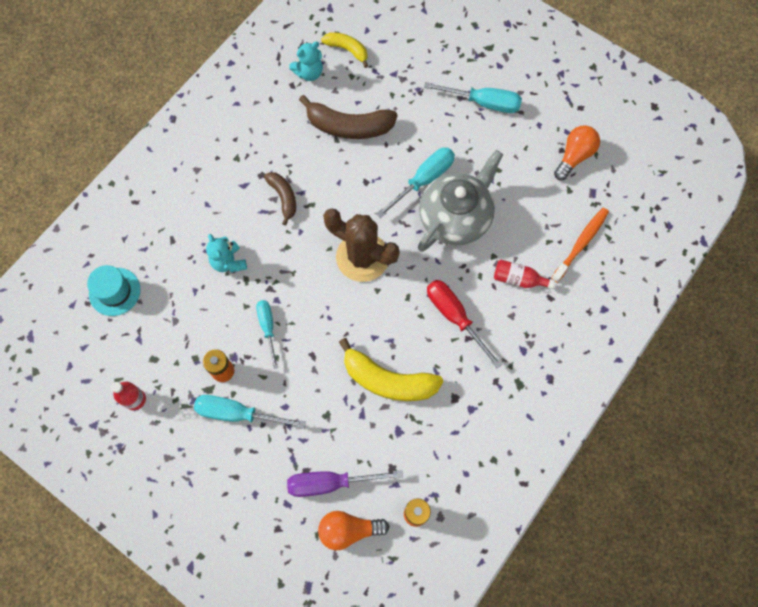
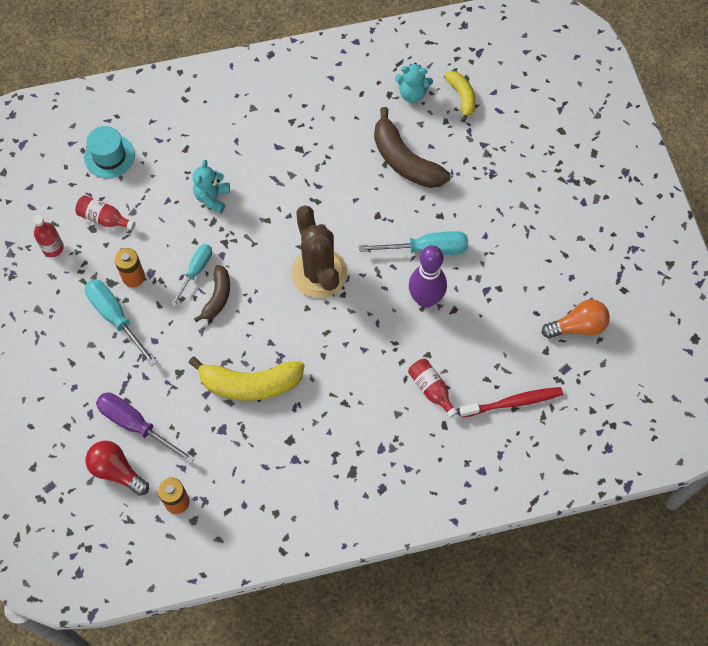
camera: 40 degrees right, 5 degrees down
(156, 344) = (104, 219): none -> red bottle
(283, 197) = (300, 179): brown banana -> brown banana (218, 297)
(349, 530) = (117, 471): orange light bulb -> red light bulb
(388, 380) = (250, 384): yellow banana -> yellow banana turned 60 degrees counterclockwise
(454, 317) = (349, 377): red screwdriver -> none
(456, 217) = (425, 299): grey teapot -> purple bowling pin
(483, 103) = (539, 223): turquoise screwdriver -> none
(581, 243) = (513, 402): orange toothbrush -> red toothbrush

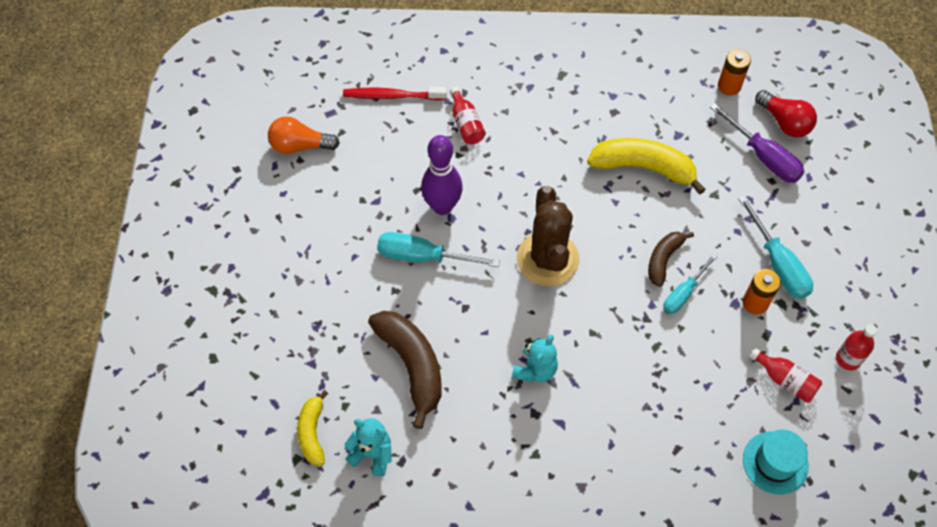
camera: 165 degrees left, 5 degrees down
(212, 198) = (652, 375): turquoise teddy bear -> turquoise teddy bear (535, 370)

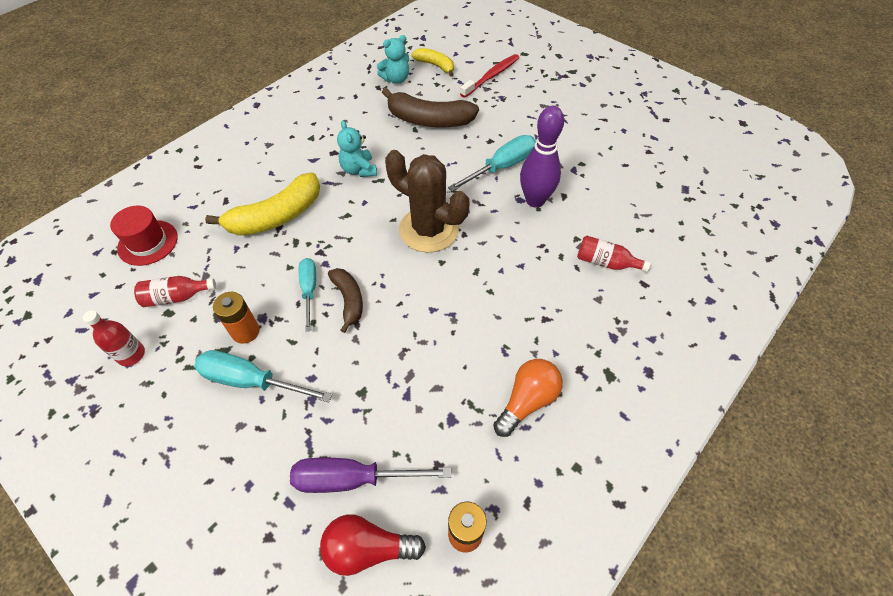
camera: 130 degrees right, 5 degrees down
(300, 146) = (662, 157): orange light bulb -> orange light bulb (527, 401)
(392, 96) = (676, 233): red toothbrush -> red toothbrush (491, 76)
(643, 167) = (444, 357): yellow banana -> yellow banana (277, 216)
(775, 462) = (148, 242): turquoise hat -> red hat

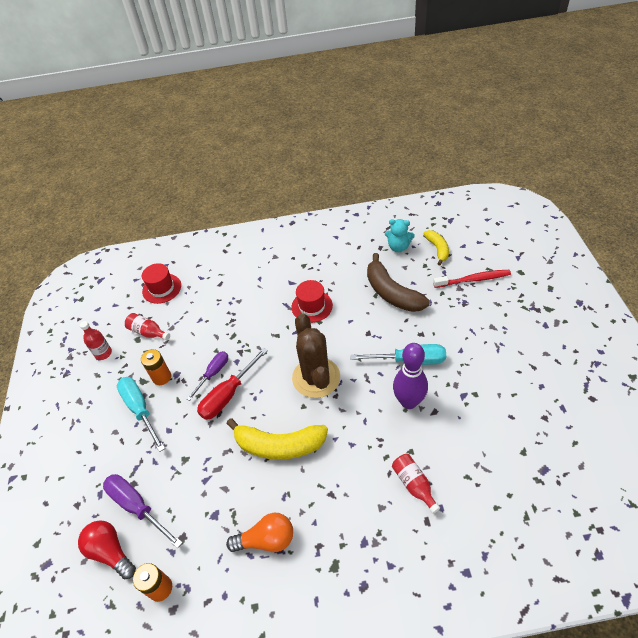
camera: 45 degrees right, 5 degrees down
(277, 216) = (237, 311): yellow banana -> yellow banana (279, 445)
(309, 290) = (213, 373): turquoise screwdriver -> purple screwdriver
(349, 300) = (228, 395): brown banana -> red screwdriver
(359, 170) = (312, 306): turquoise teddy bear -> red hat

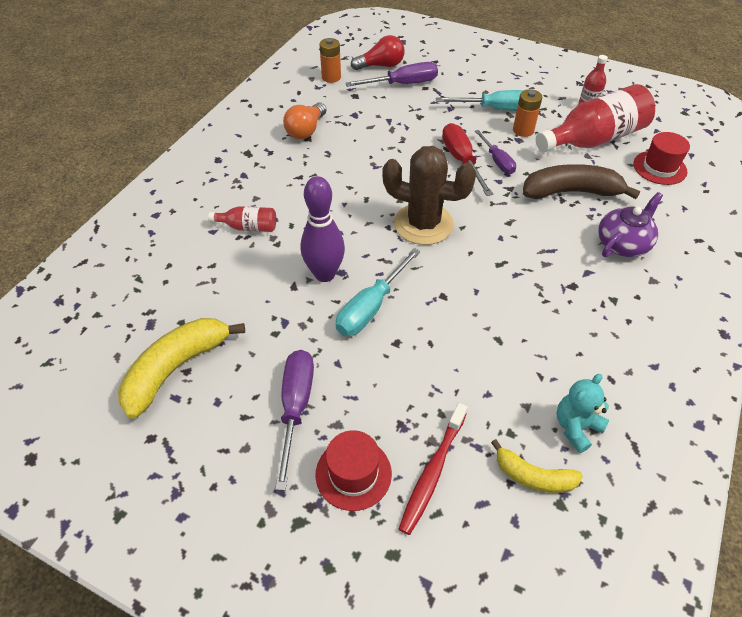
camera: 120 degrees right, 0 degrees up
(148, 332) = (593, 139): red bottle -> red bottle, size x2.13
(254, 278) = (623, 244): none -> purple teapot
(279, 445) = (375, 168): yellow banana -> yellow banana (176, 368)
(312, 306) = (529, 270): red hat -> red hat (353, 473)
(392, 293) = (487, 358): brown banana -> brown banana (571, 192)
(503, 349) = (296, 407): none -> purple screwdriver

